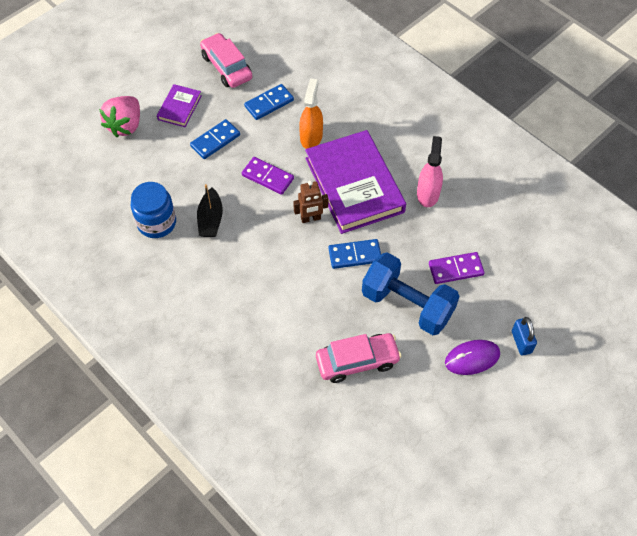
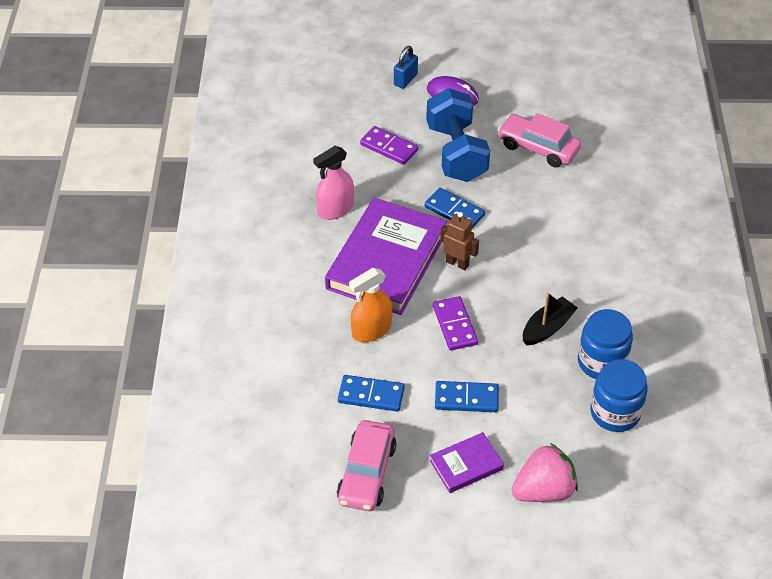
camera: 135 degrees left, 10 degrees down
(122, 197) = (615, 412): none -> blue jar

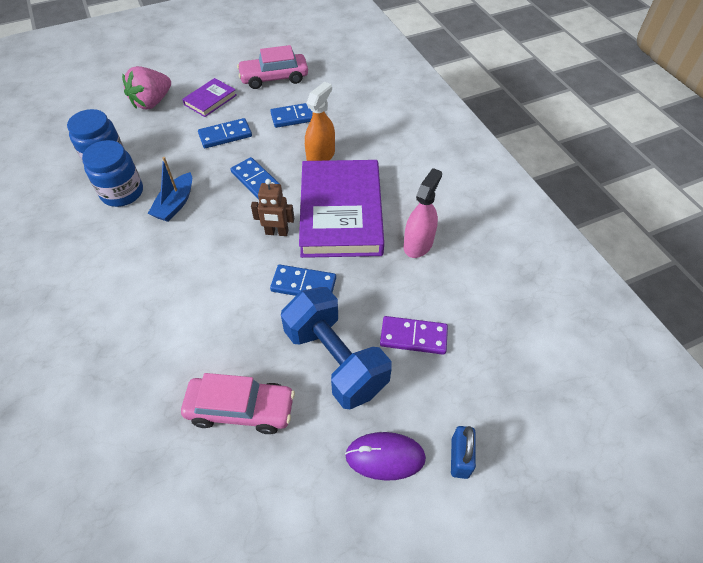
camera: 155 degrees right, 5 degrees up
(367, 473) = (274, 78): pink car -> pink car turned 90 degrees counterclockwise
(455, 325) = (256, 181): purple domino -> blue domino
(547, 328) = (175, 204): black boat -> blue boat

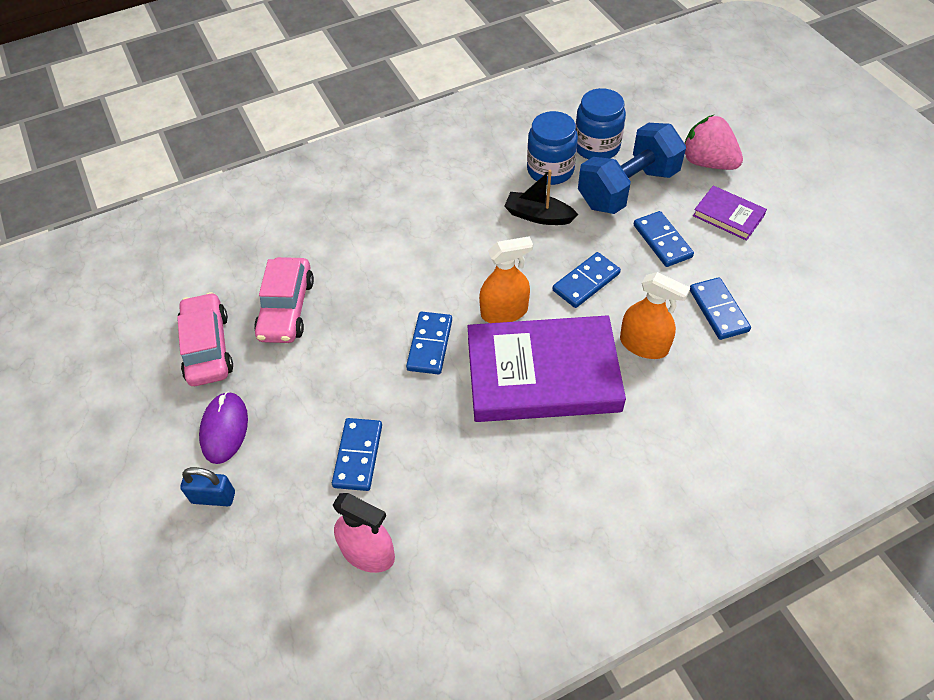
camera: 90 degrees right, 0 degrees up
(175, 204) = (538, 216): blue boat -> black boat
(274, 78) = (798, 276): pink car -> pink car (207, 347)
(277, 232) = (504, 312): brown robot -> orange spray bottle
(335, 360) = (333, 381): blue dumbbell -> blue dumbbell (627, 188)
(413, 336) = (358, 456): purple domino -> blue domino
(418, 244) = (497, 463): pink spray bottle -> pink spray bottle (368, 553)

